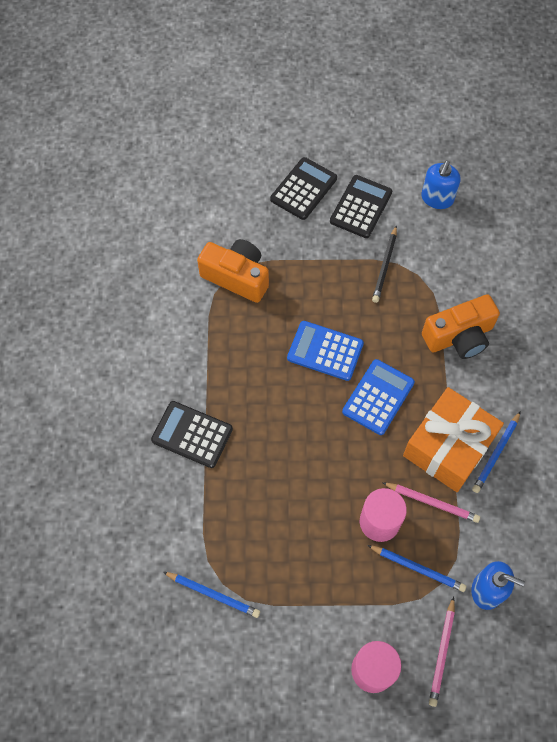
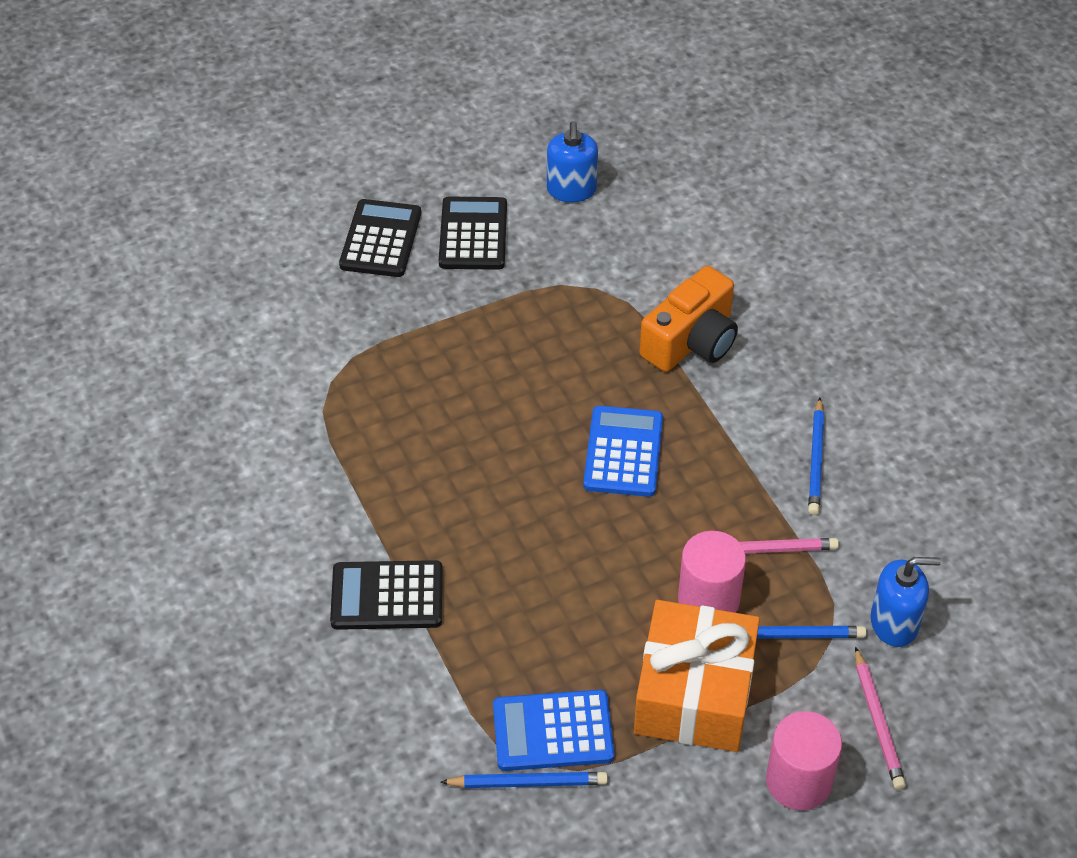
camera: 25 degrees left, 15 degrees down
(237, 277) = (344, 378): orange camera -> none
(325, 351) = (520, 424): blue calculator -> blue calculator (553, 731)
(385, 266) = (545, 293): black pencil -> none
(448, 447) = (750, 475): orange gift -> orange gift (694, 693)

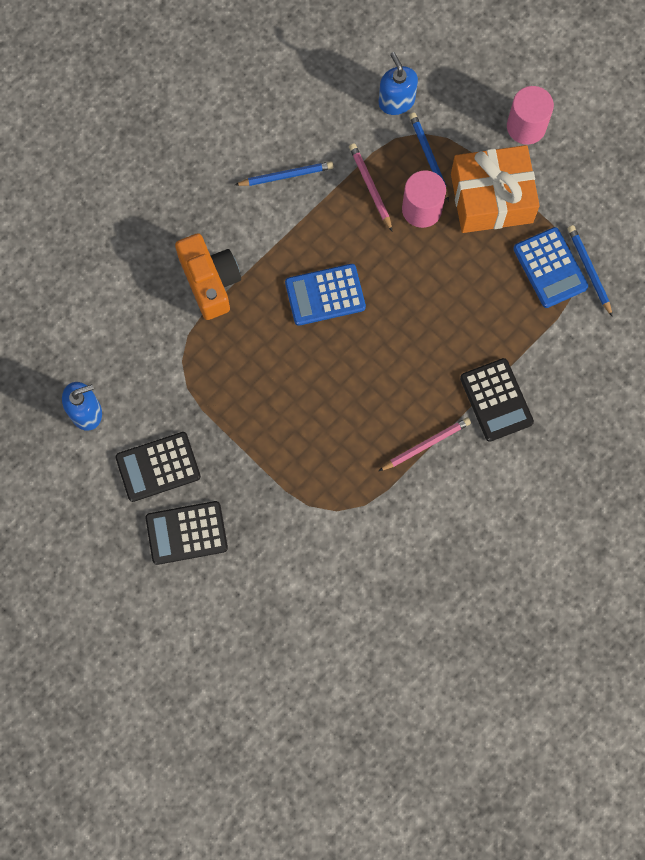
camera: 110 degrees left, 25 degrees up
(691, 341) = (210, 281): orange camera -> orange camera turned 45 degrees clockwise
(878, 722) = (469, 94): pink pencil -> pink pencil (426, 444)

